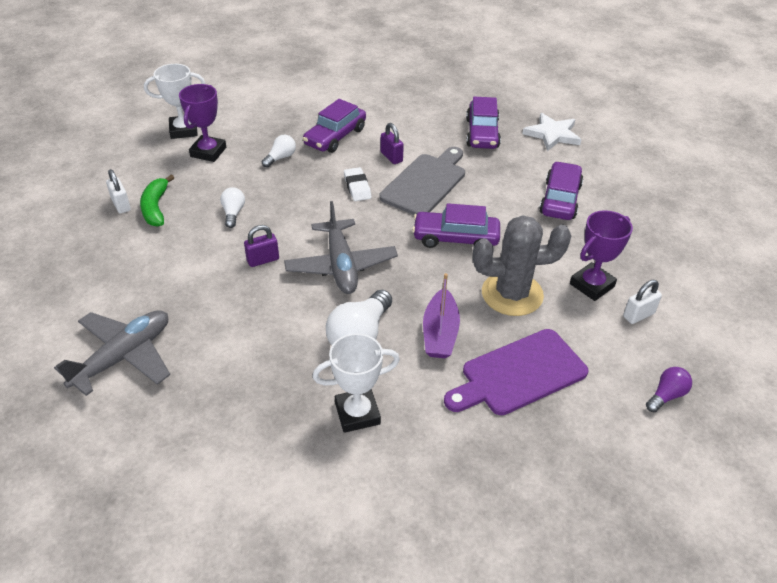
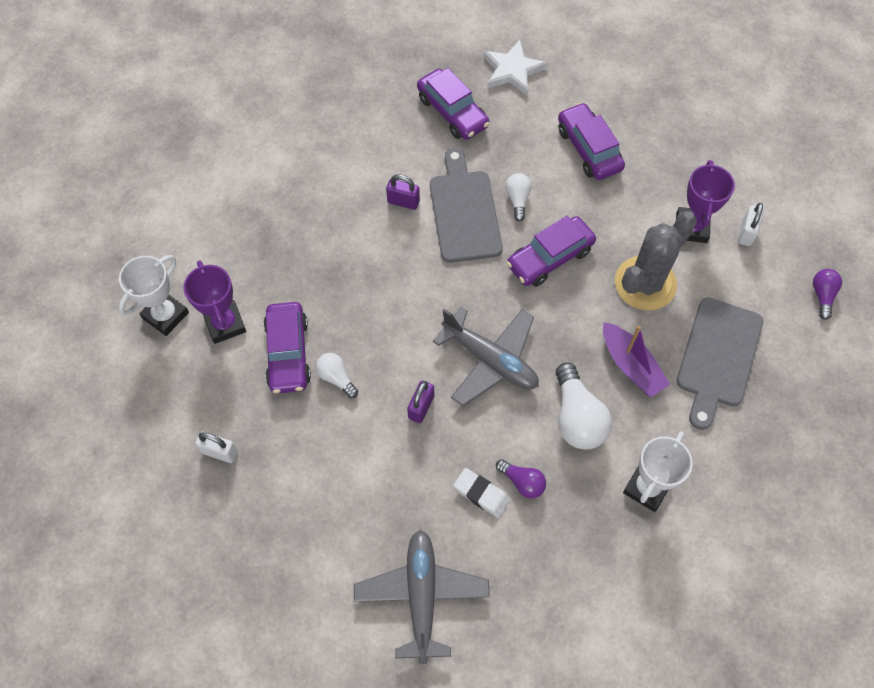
camera: 40 degrees left, 20 degrees up
(156, 207) = (257, 428): green banana -> none
(272, 344) = (522, 482): none -> purple light bulb
(280, 158) = (303, 278): white light bulb -> white light bulb (517, 200)
(335, 136) = (325, 213): purple car -> purple car (288, 353)
(357, 187) = (412, 262): white eraser -> white eraser (481, 494)
(519, 374) = (718, 357): purple cutting board -> grey cutting board

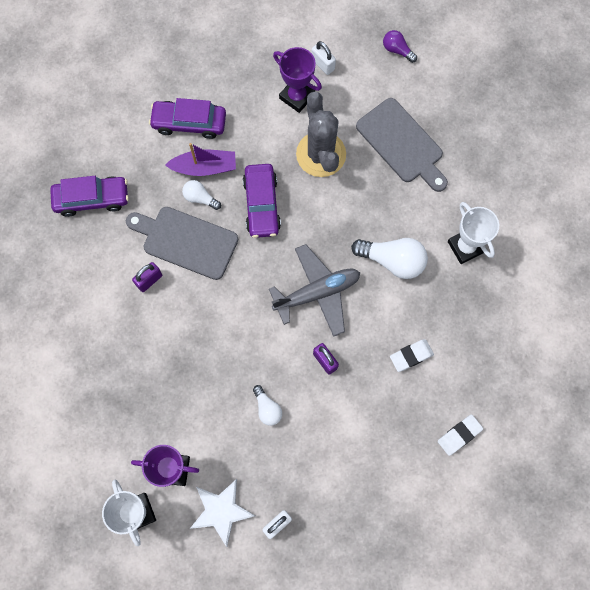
camera: 60 degrees left, 10 degrees up
(288, 353) = (226, 434): purple car -> none
(336, 378) = (267, 408): white light bulb -> white light bulb turned 105 degrees counterclockwise
(421, 595) = (459, 435): grey plane -> white eraser
(512, 70) = (83, 133): white star -> white star (221, 511)
(522, 482) = (418, 324): purple light bulb -> none
(631, 365) = (375, 202): purple boat -> purple boat (204, 167)

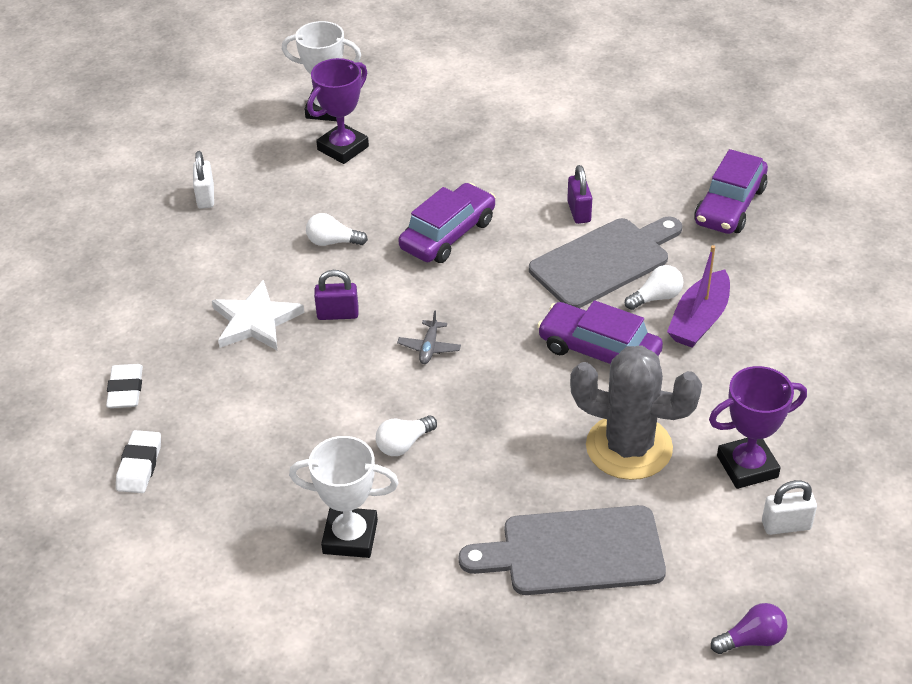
camera: 125 degrees right, 30 degrees down
(189, 123) = (782, 333): purple car -> purple car (448, 234)
(221, 511) = (264, 164): white star -> white star (255, 320)
(317, 293) = (429, 347): grey plane -> grey plane, size x0.42
(392, 261) = (404, 444): white light bulb -> white light bulb, size x0.56
(411, 356) = (263, 396): white eraser -> white eraser (139, 465)

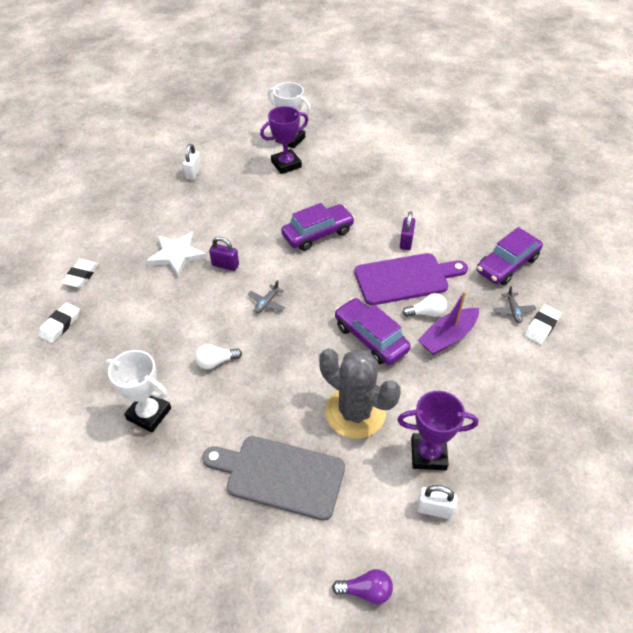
camera: 20 degrees right, 5 degrees up
(333, 242) = (248, 219): white light bulb -> none
(604, 261) = (405, 278): grey cutting board -> purple cutting board
(766, 263) = (513, 311): none -> grey plane
(811, 272) = (541, 327): none -> white eraser

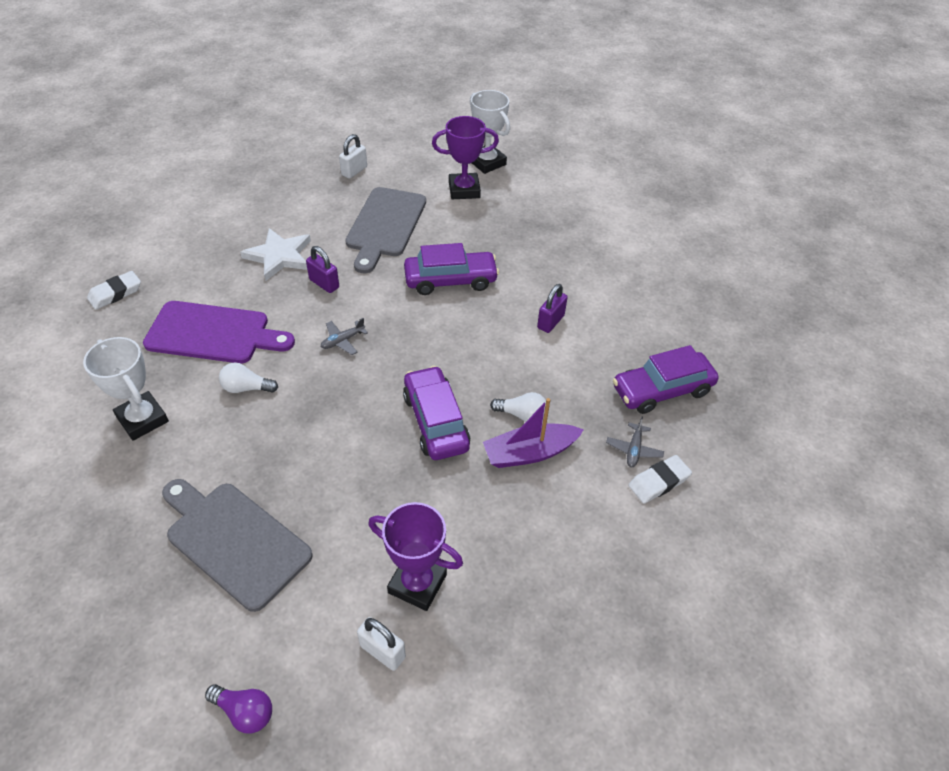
camera: 20 degrees right, 0 degrees up
(81, 276) = (169, 248): white eraser -> none
(244, 208) = (385, 225): none -> grey cutting board
(355, 412) = (363, 501): grey cactus -> none
(405, 278) = (522, 365): purple cutting board -> purple cutting board (213, 333)

